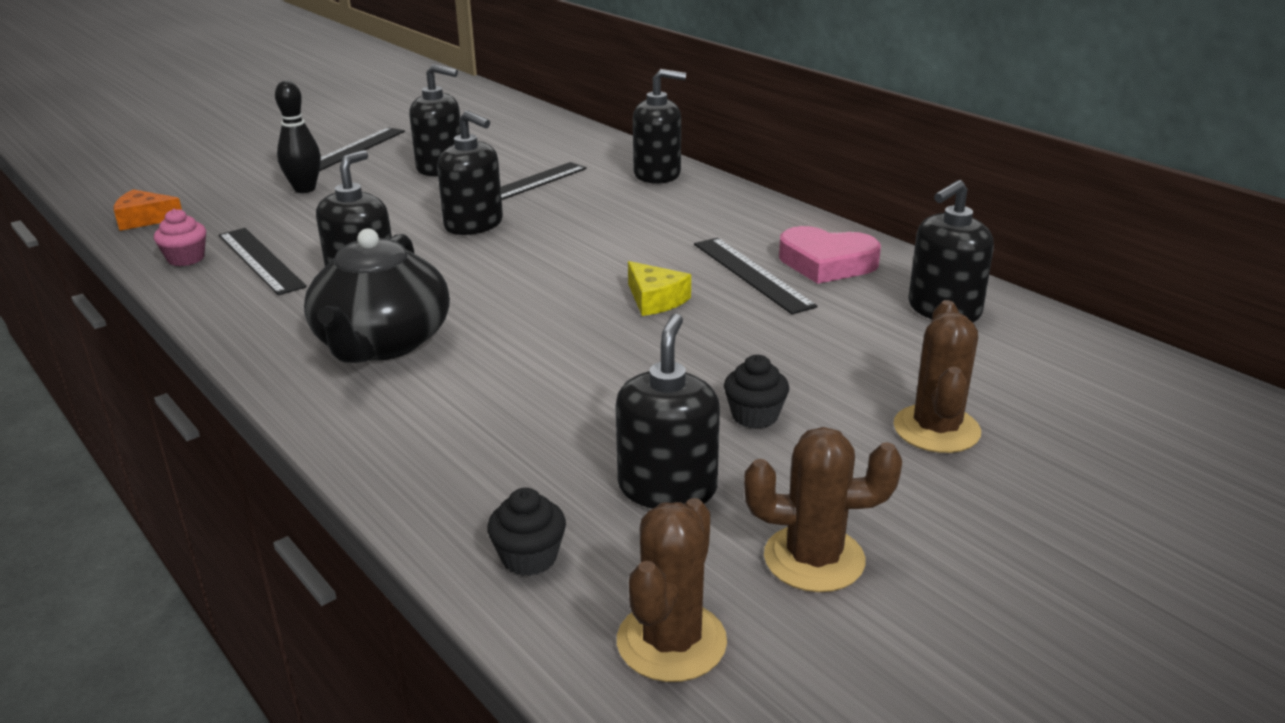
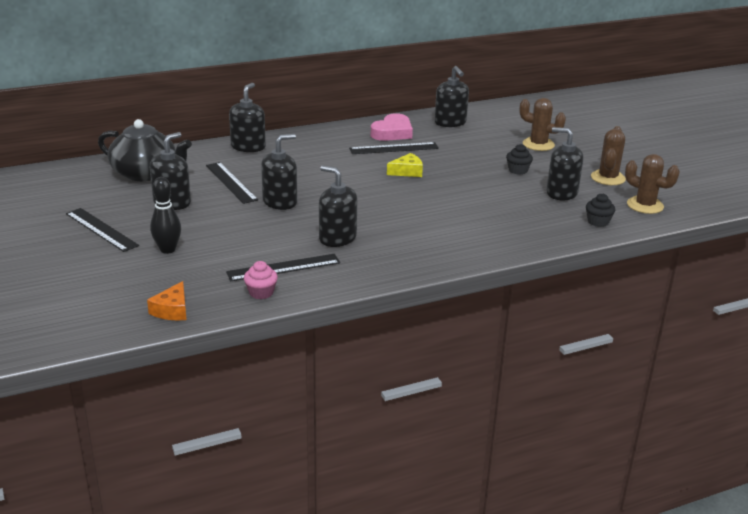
camera: 75 degrees left, 0 degrees up
(382, 343) = (416, 237): black teapot -> black teapot (146, 173)

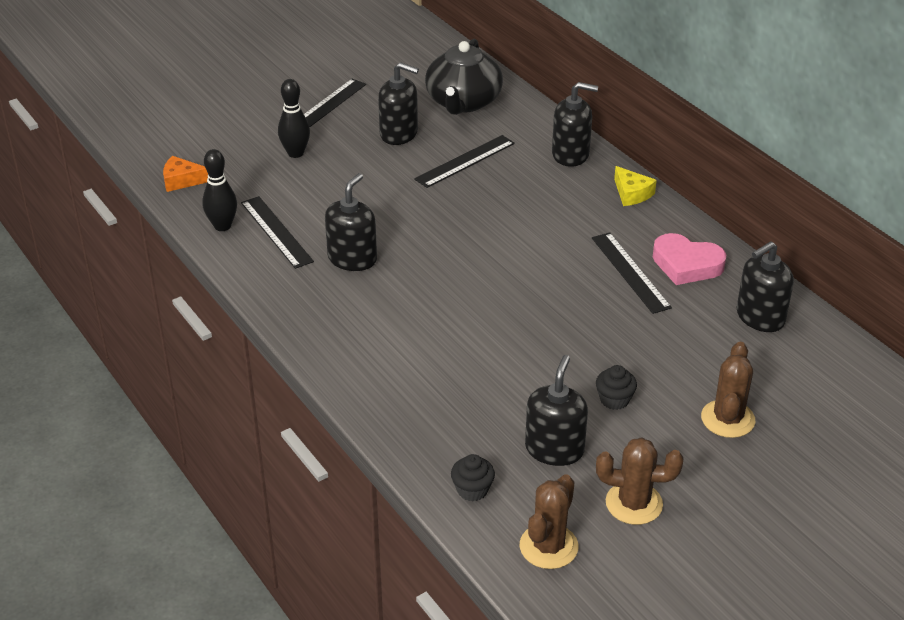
camera: 80 degrees right, 10 degrees up
(261, 293) = (222, 226): pink cupcake -> black bowling pin
(280, 202) = (428, 204): black soap dispenser -> none
(407, 172) = (558, 292): yellow cheese -> yellow cheese (631, 193)

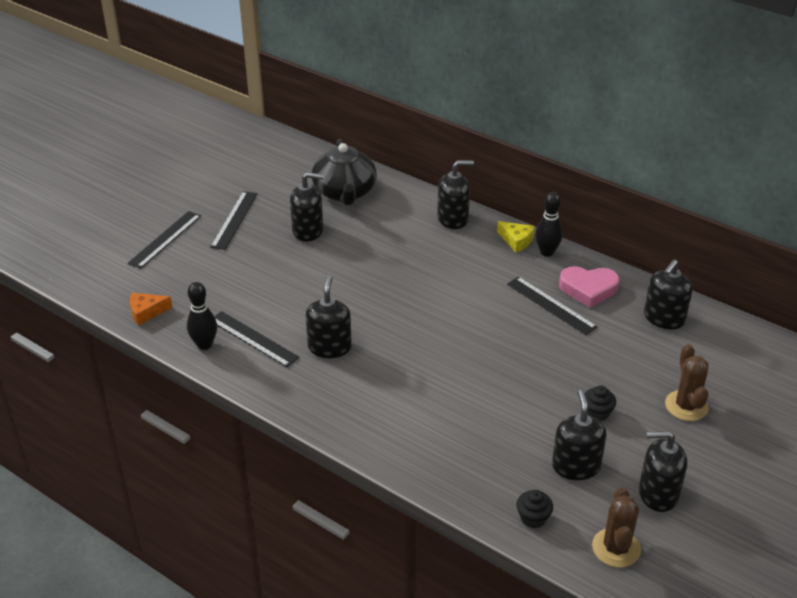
camera: 20 degrees left, 0 degrees up
(295, 153) = (231, 266): black bowling pin -> black bowling pin (546, 252)
(465, 161) = (374, 242): black ruler -> black ruler (165, 239)
(634, 503) = (658, 493): brown cactus -> black soap dispenser

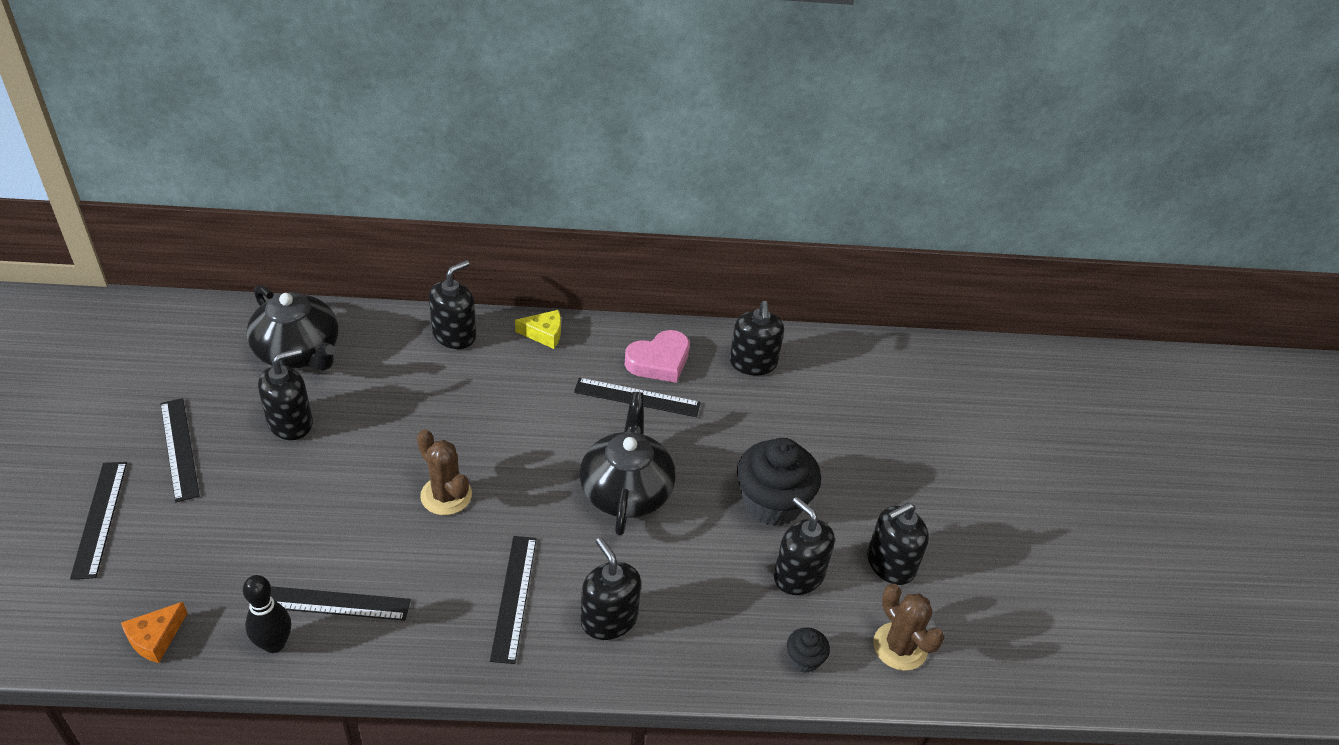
camera: 40 degrees left, 5 degrees up
(329, 347) = (436, 567): black soap dispenser -> black soap dispenser (609, 619)
(363, 386) = (514, 597): none -> black ruler
(493, 358) = (626, 490): none -> black teapot
(546, 252) = (585, 335): black bowling pin -> none
(597, 413) = (772, 502): black cupcake -> black cupcake, size x2.16
(686, 406) = (843, 452): brown cactus -> brown cactus (446, 495)

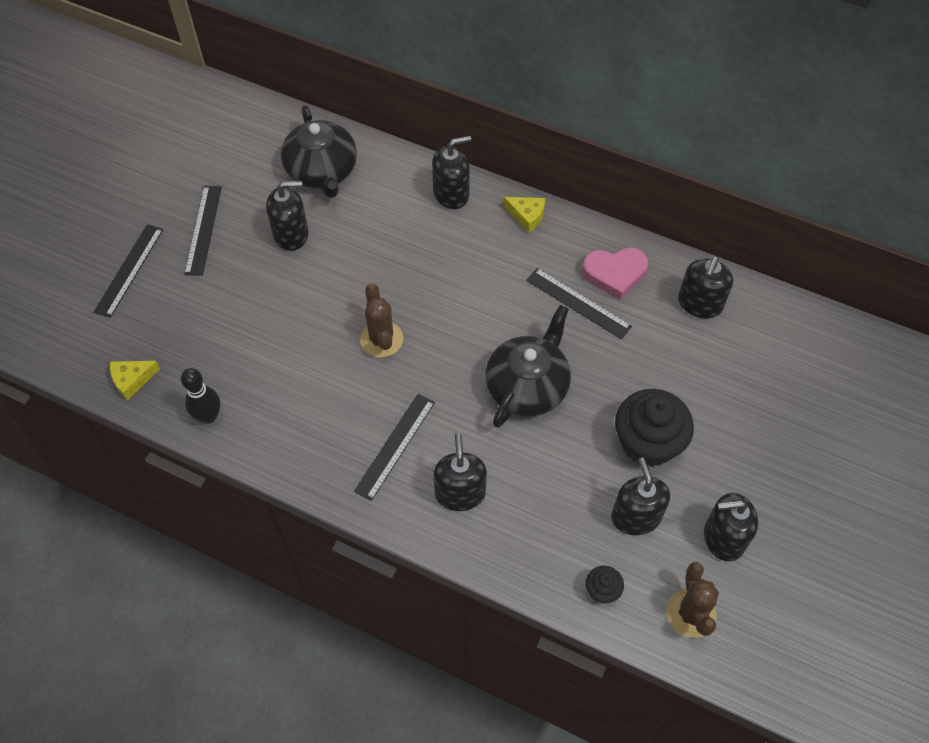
camera: 30 degrees right, 15 degrees up
(155, 638) = (132, 380): orange cheese -> yellow cheese
(333, 603) = (261, 399): black ruler -> none

